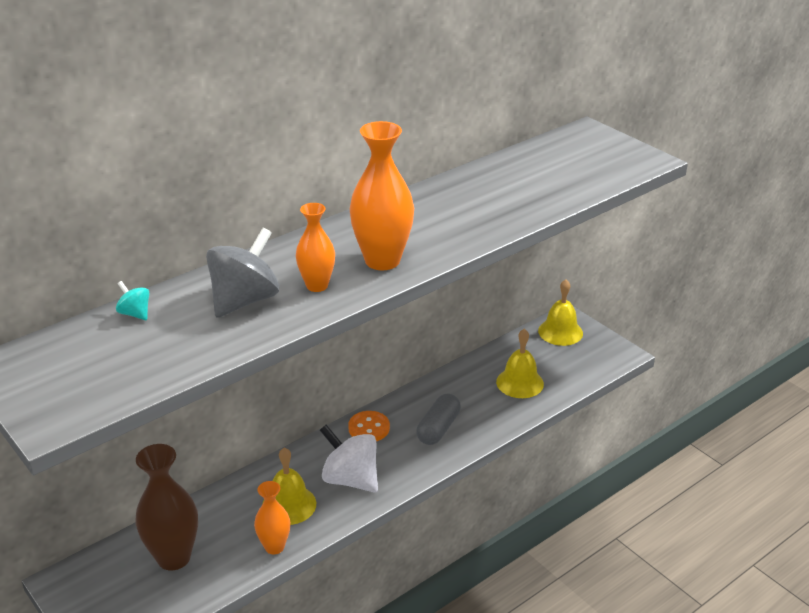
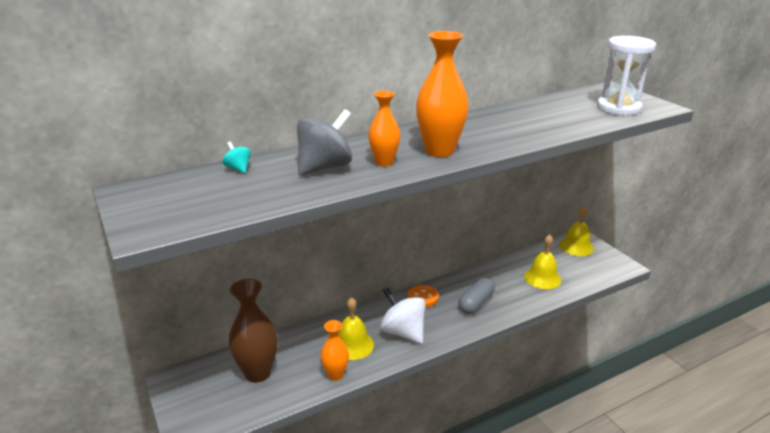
camera: 10 degrees right, 5 degrees down
(597, 167) = (618, 108): none -> white hourglass

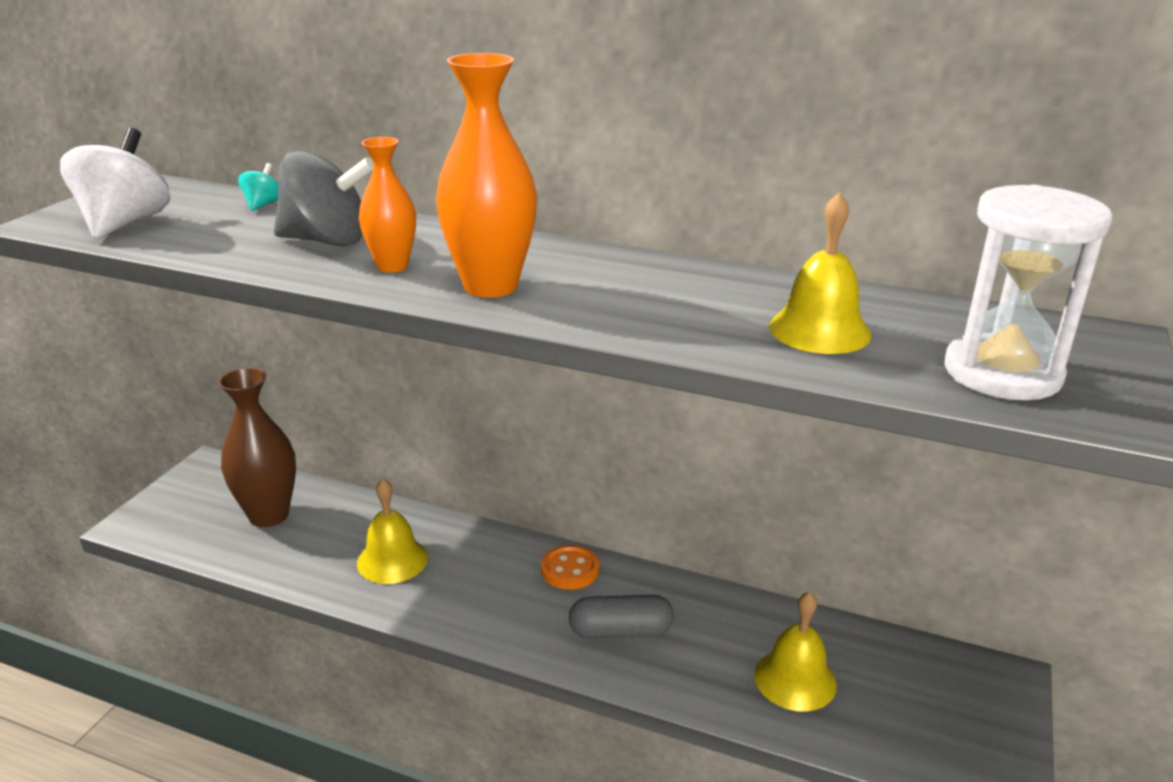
camera: 50 degrees right, 0 degrees up
(335, 375) = (318, 576): orange vase -> none
(403, 332) = (466, 590): white spinning top -> white spinning top (125, 224)
(576, 246) = (965, 682): yellow bell -> yellow bell (819, 330)

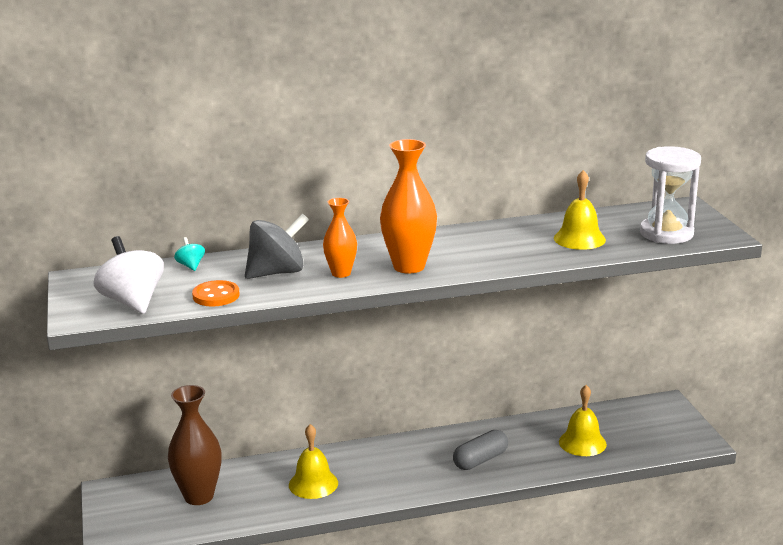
camera: 35 degrees left, 5 degrees down
(570, 569) = (419, 445): orange button -> orange button (216, 296)

